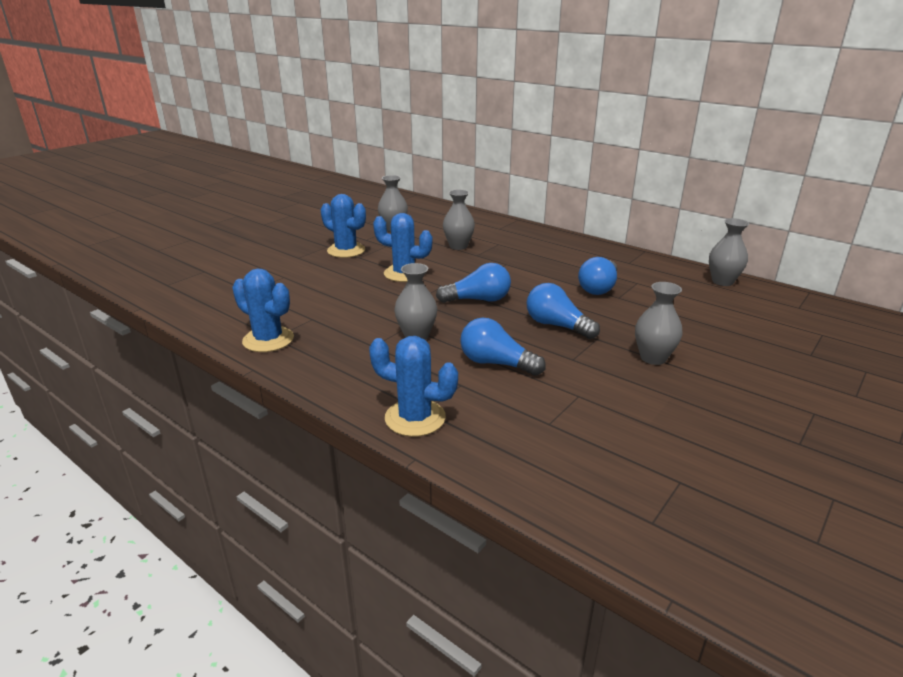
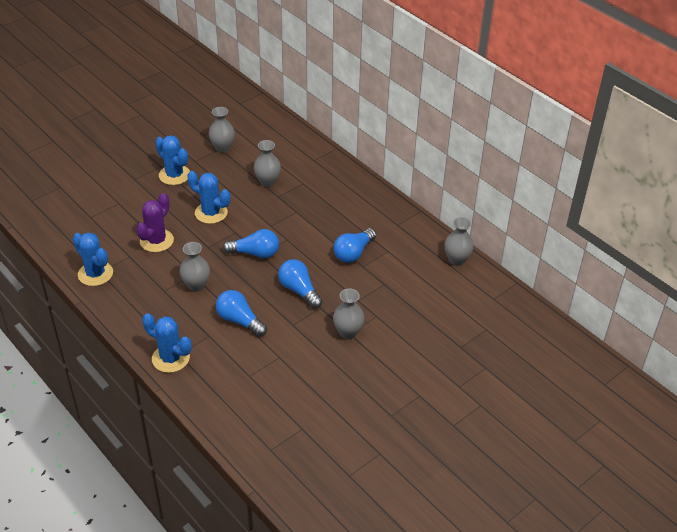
camera: 10 degrees right, 15 degrees up
(344, 302) = (156, 241): none -> purple cactus

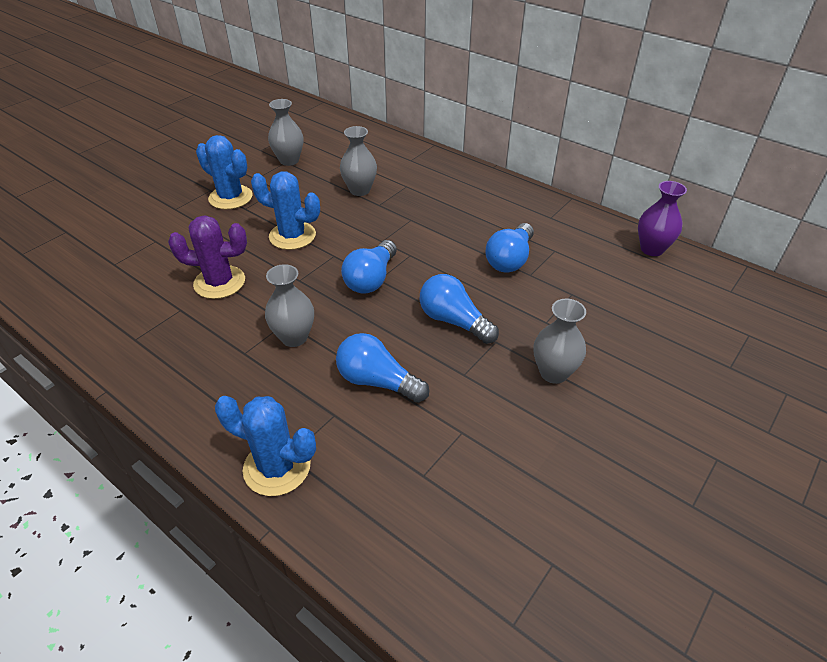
camera: 10 degrees left, 0 degrees up
(95, 274) = (127, 344): blue cactus -> none
(156, 241) = (219, 282): purple cactus -> purple cactus turned 75 degrees clockwise
(255, 253) = (371, 279): blue light bulb -> blue light bulb turned 120 degrees clockwise
(456, 260) = (652, 249): grey vase -> purple vase

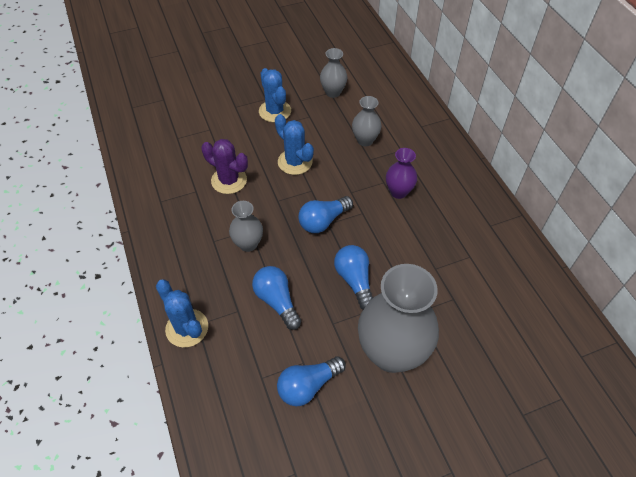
camera: 30 degrees right, 10 degrees up
(509, 259) = (430, 249): blue light bulb -> blue light bulb (308, 386)
(553, 373) = (391, 353): grey vase -> grey vase, size x2.02
(652, 249) = (548, 290): purple vase -> purple vase (398, 192)

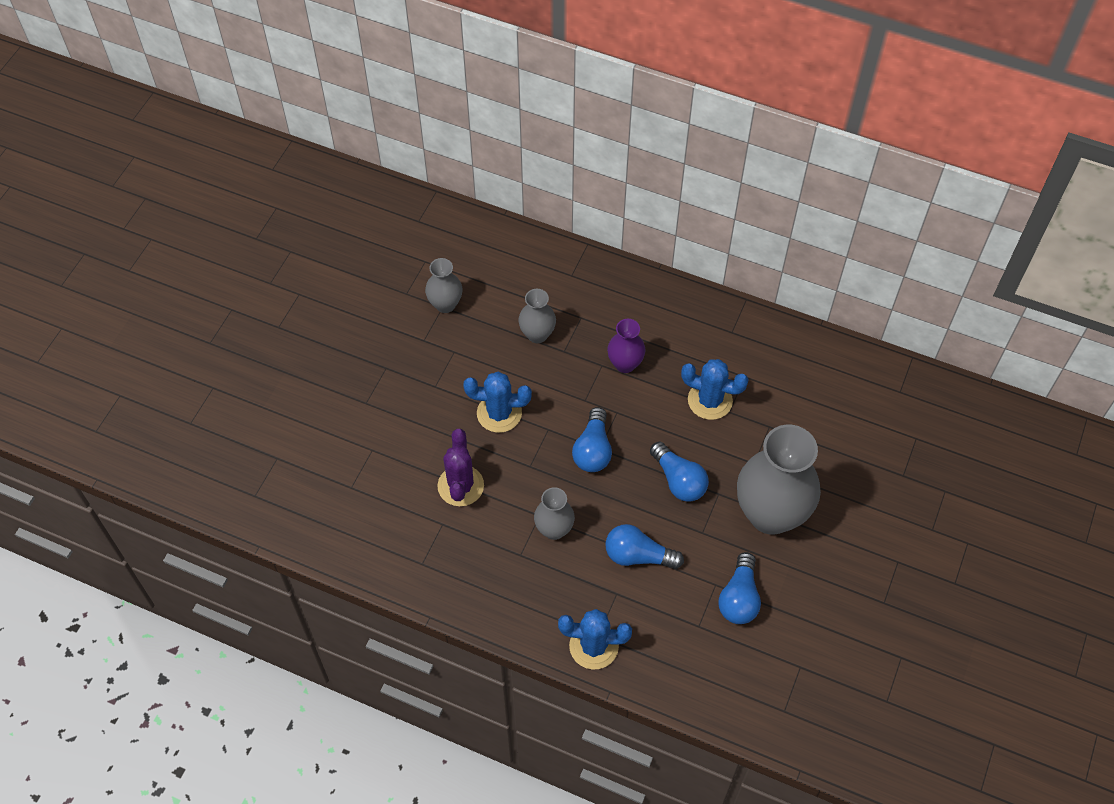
camera: 45 degrees left, 5 degrees up
(229, 180) = (460, 486): purple cactus -> purple cactus turned 75 degrees counterclockwise
(275, 111) = (413, 374): blue cactus -> blue cactus (710, 400)
(354, 280) = (679, 480): blue light bulb -> blue light bulb turned 150 degrees counterclockwise

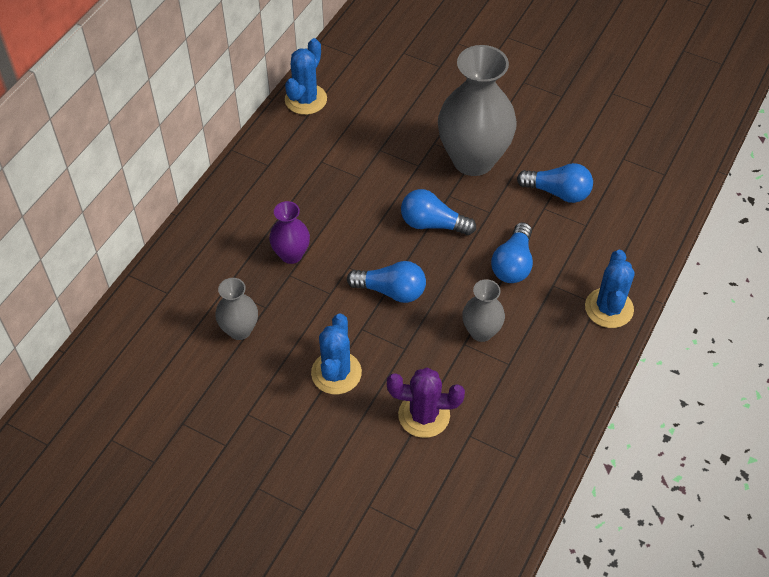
camera: 85 degrees left, 5 degrees down
(445, 304) = (179, 419): grey vase -> none
(679, 480) = (432, 224): blue light bulb -> blue light bulb turned 135 degrees counterclockwise
(710, 400) = (345, 190): blue cactus -> blue cactus (306, 99)

